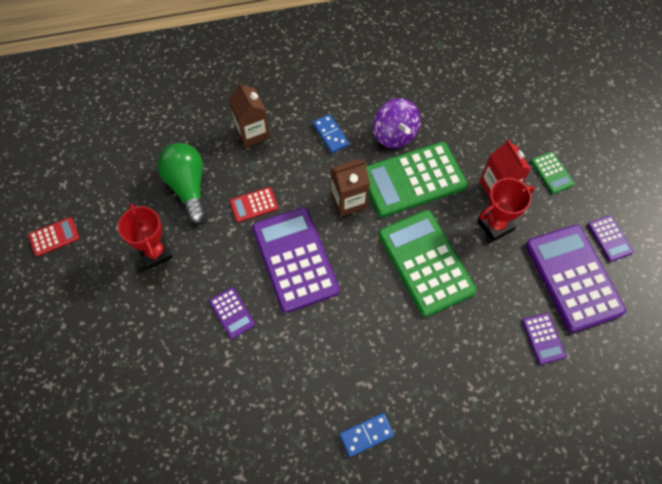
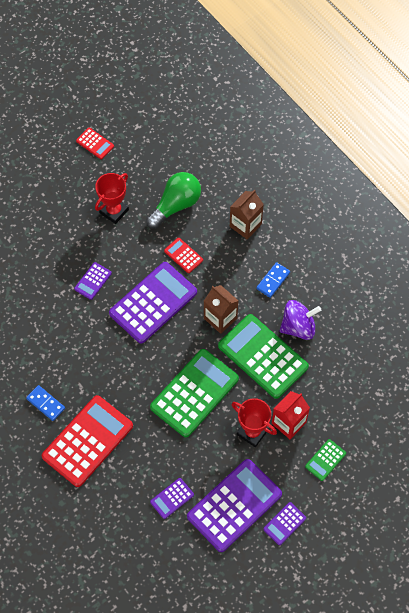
camera: 65 degrees right, 0 degrees up
(394, 135) = (298, 327): purple spinning top -> purple spinning top turned 150 degrees counterclockwise
(437, 404) = (88, 441): none -> red calculator

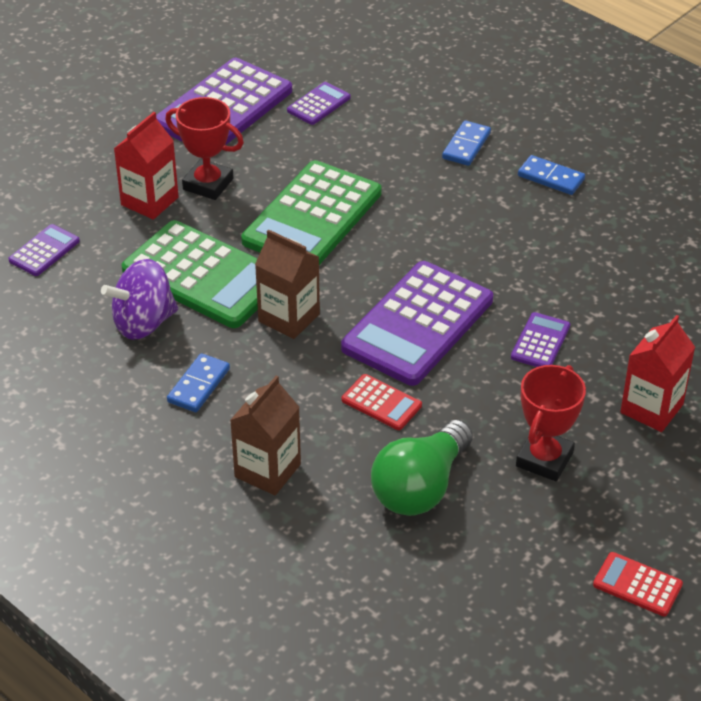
camera: 170 degrees right, 20 degrees down
(52, 231) = (651, 408): none -> red carton
(88, 441) = (466, 146): red calculator -> blue domino
(284, 523) = (146, 99): purple calculator -> purple calculator (44, 251)
(325, 460) = (87, 168): green calculator -> none

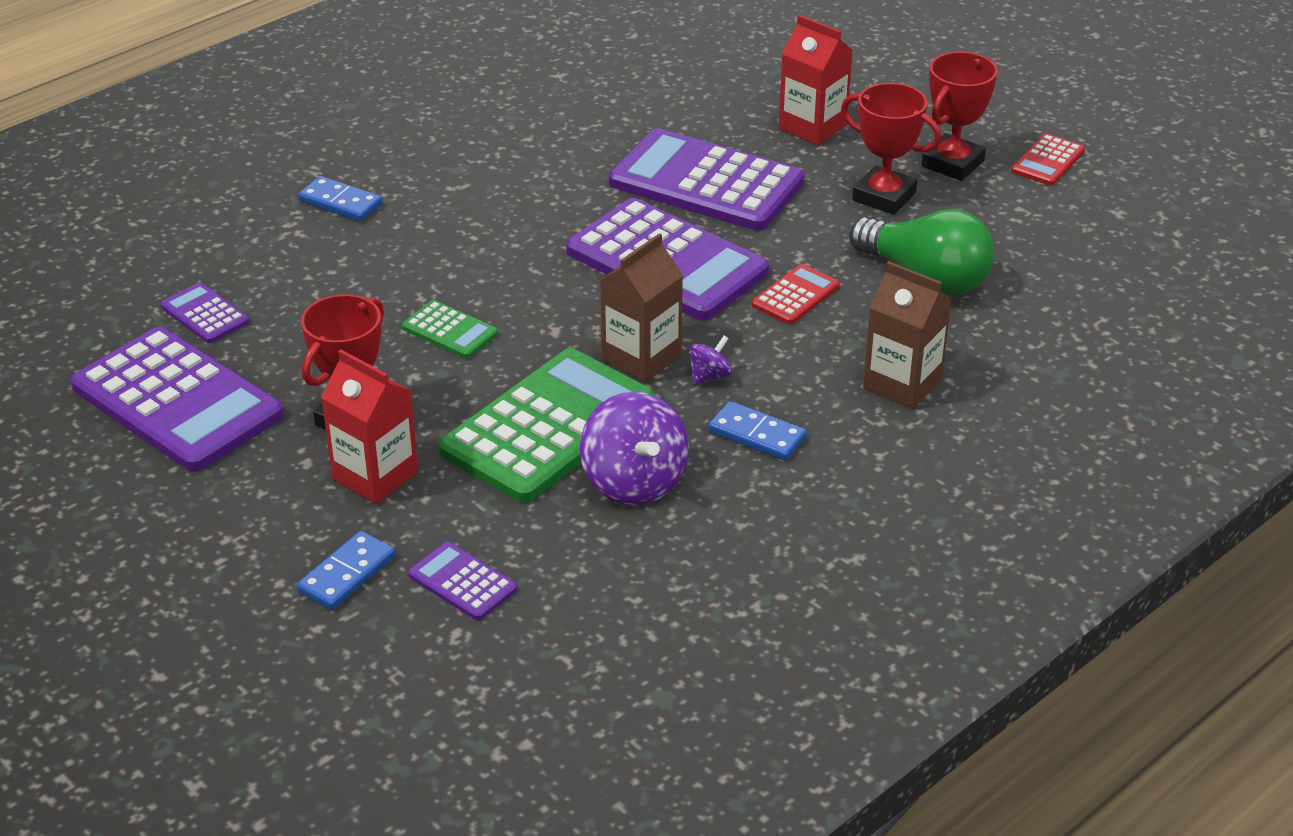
camera: 85 degrees left, 5 degrees down
(268, 356) = (709, 376): none -> purple spinning top
(312, 217) = (450, 331): green calculator -> green calculator, size x0.45
(540, 342) = (706, 182): purple calculator -> purple calculator, size x2.20
(551, 177) = (423, 149): blue domino -> blue domino (347, 574)
(613, 510) = (952, 163): none -> red trophy

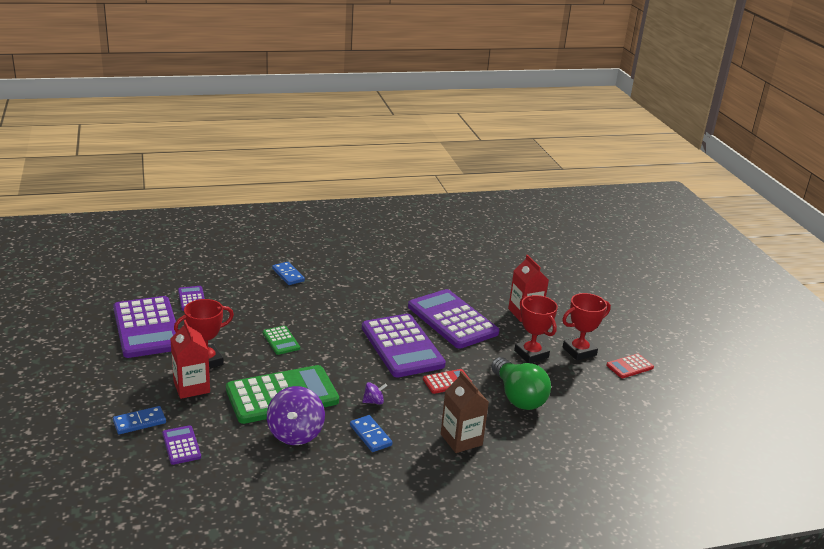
camera: 25 degrees right, 10 degrees down
(641, 358) = (351, 382): brown carton -> none

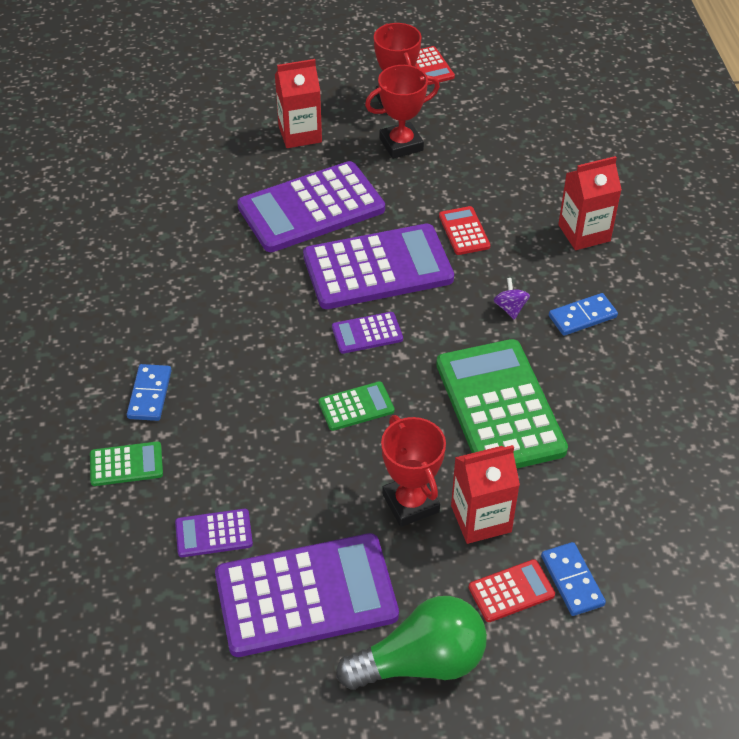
camera: 80 degrees left, 20 degrees up
(136, 398) = (511, 591): none -> red calculator
(181, 445) = (621, 523): purple calculator -> purple calculator (367, 333)
(239, 272) = (126, 464): none -> green calculator
(288, 275) = (149, 394): blue domino -> blue domino turned 60 degrees counterclockwise
(295, 433) = (584, 393): purple spinning top -> none
(461, 440) = (584, 233): brown carton -> red carton
(518, 397) = (495, 171): green light bulb -> green light bulb (421, 662)

